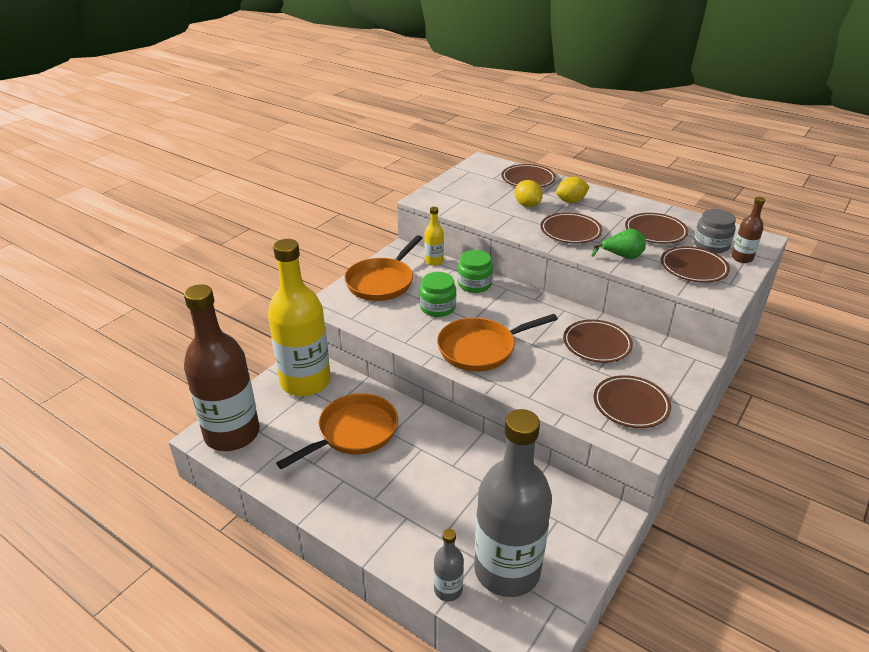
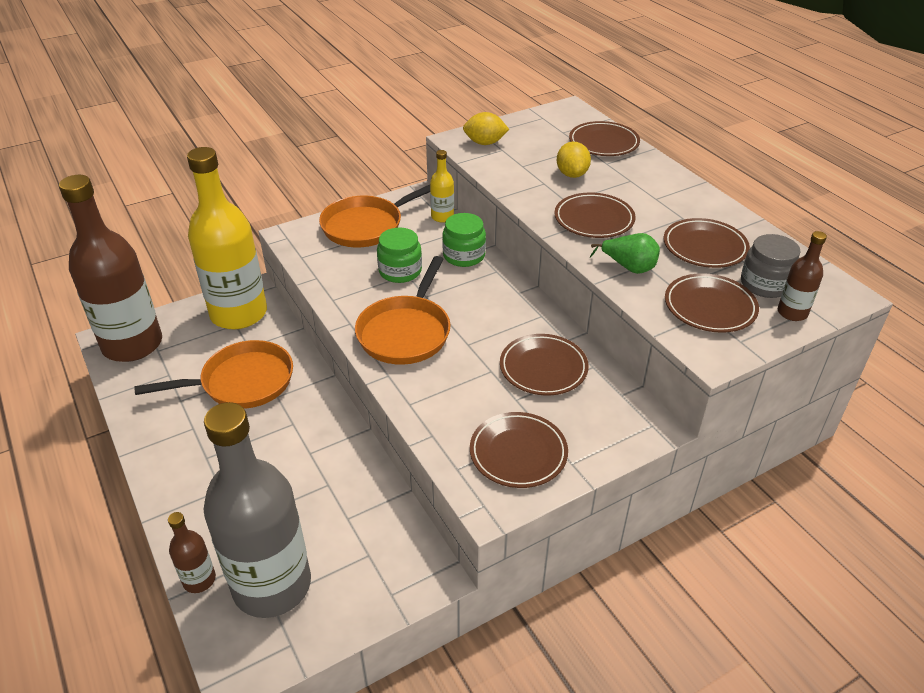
camera: 25 degrees right, 5 degrees up
(448, 589) = (199, 580): grey bottle -> brown bottle
(481, 348) = (406, 332): orange pan -> orange pan turned 75 degrees counterclockwise
(571, 201) = (631, 182): yellow lemon -> yellow lemon (485, 143)

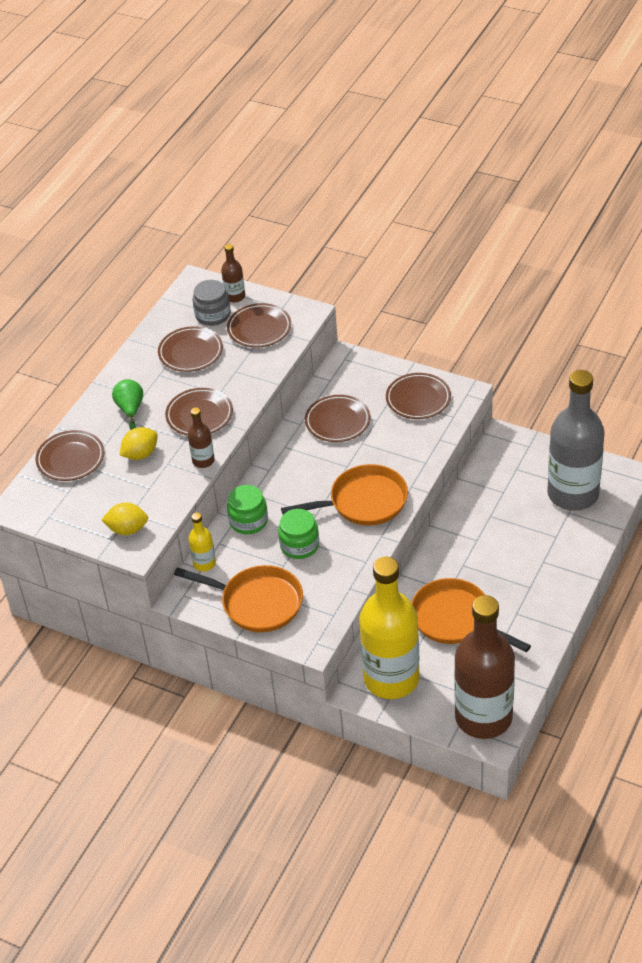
camera: 120 degrees left, 5 degrees up
(199, 580) = (601, 525): brown bottle -> brown bottle (203, 461)
(485, 143) = (127, 529): yellow lemon -> yellow lemon turned 60 degrees counterclockwise
(629, 267) = (246, 376): green pear -> green pear (130, 409)

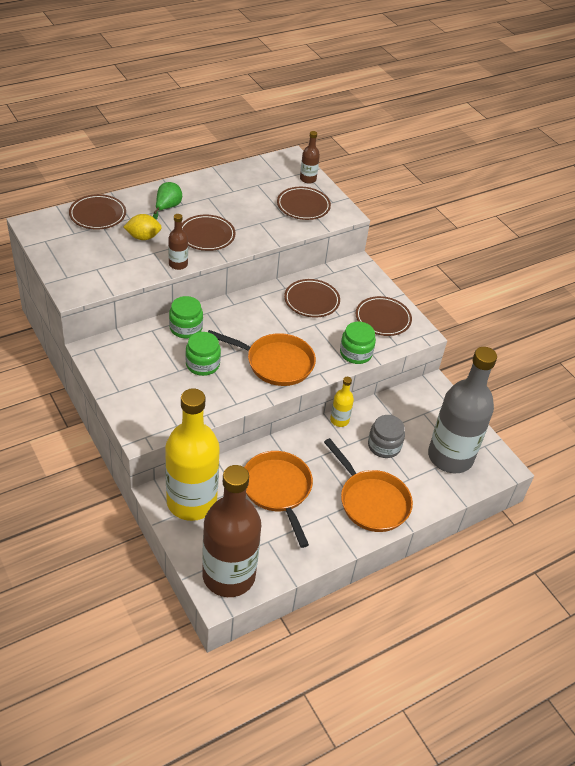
camera: 25 degrees right, 0 degrees up
(127, 529) = (83, 277): yellow lemon -> none
(190, 352) = (243, 196): brown plate -> none
(204, 563) = (128, 337): yellow bottle -> yellow bottle (339, 420)
(213, 315) = (281, 182): grey jar -> grey jar (384, 446)
(257, 602) = (135, 384): orange pan -> orange pan (371, 501)
(425, 448) = (355, 353): none -> green jar

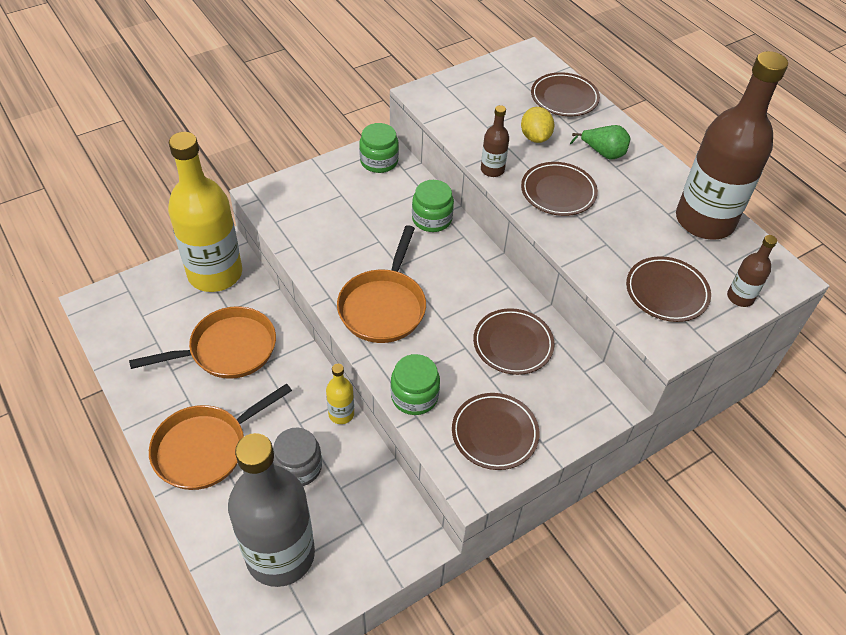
camera: 90 degrees right, 5 degrees up
(202, 364) = (372, 237): green jar -> green jar (379, 161)
(229, 575) = (117, 309): brown bottle -> brown bottle (704, 221)

